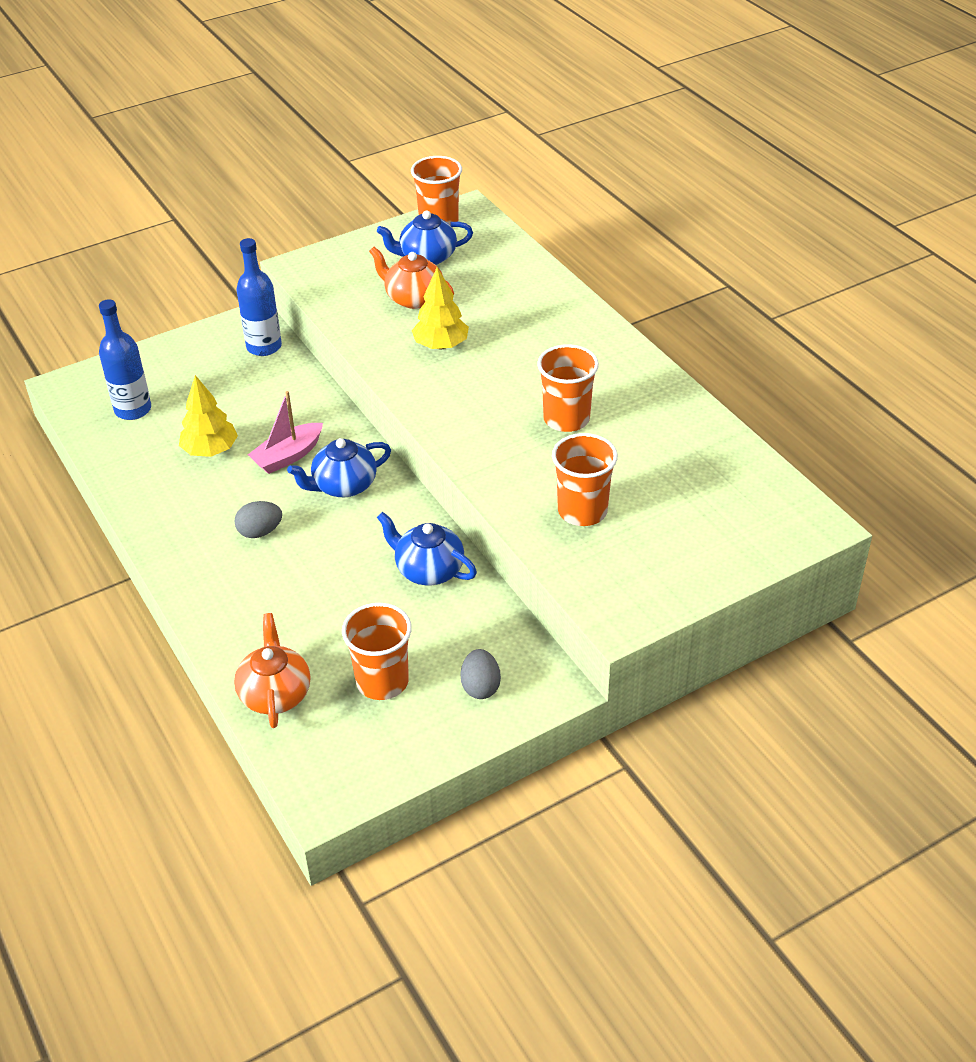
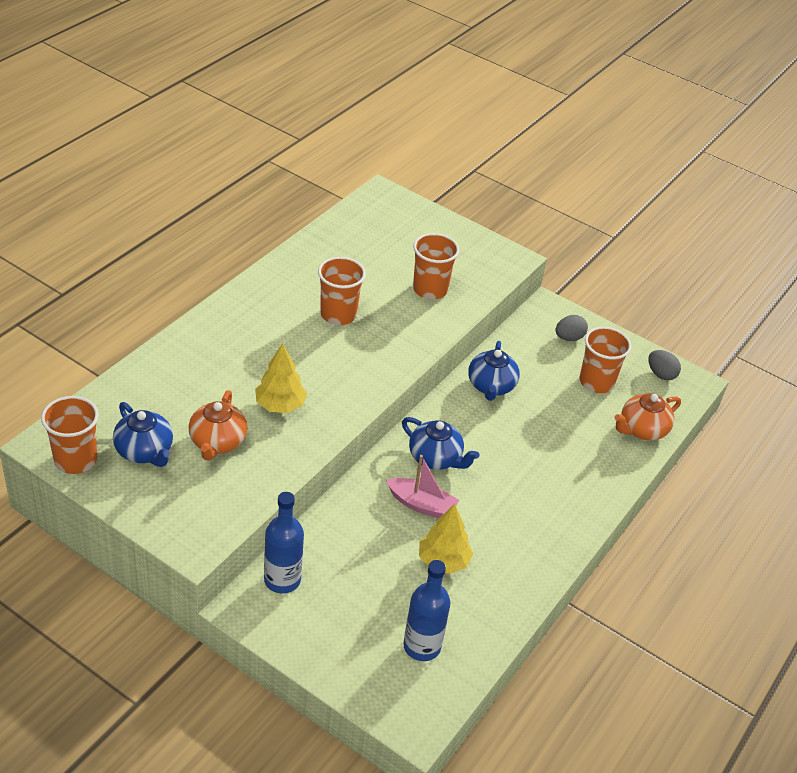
camera: 120 degrees left, 0 degrees up
(260, 532) = (513, 491): grey egg -> grey egg (661, 374)

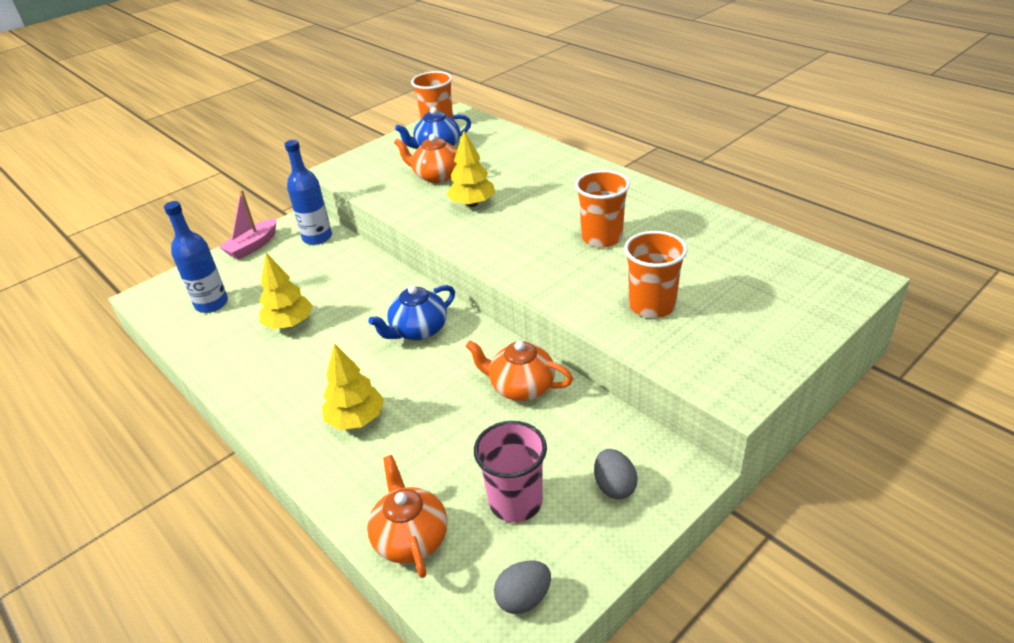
camera: 110 degrees right, 5 degrees down
(421, 505) = (361, 316): pink boat -> pink boat (253, 246)
(491, 386) = (521, 387): blue teapot -> orange teapot
(551, 480) = (356, 419): none -> yellow tree
(596, 382) = (515, 502): orange cup -> pink cup

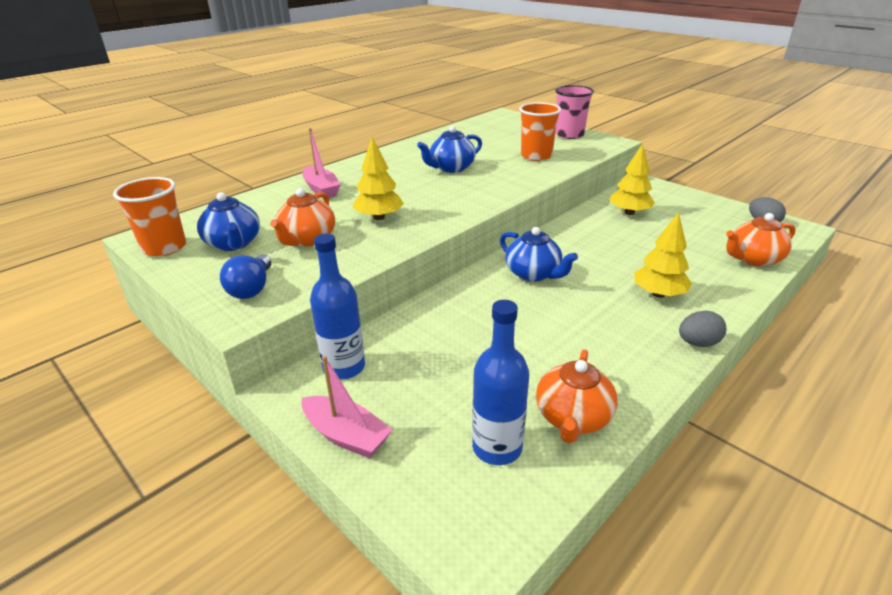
camera: 95 degrees left, 5 degrees down
(289, 324) = (533, 359): yellow tree -> yellow tree (629, 212)
(367, 167) = (252, 288): none -> blue light bulb
(515, 502) = (697, 226): pink cup -> pink cup (569, 135)
(521, 387) = (592, 227): orange teapot -> orange teapot (573, 418)
(541, 167) = (321, 189): none -> pink boat
(602, 238) = (451, 168): orange cup -> blue teapot
(614, 486) = (666, 199): grey egg -> grey egg (698, 343)

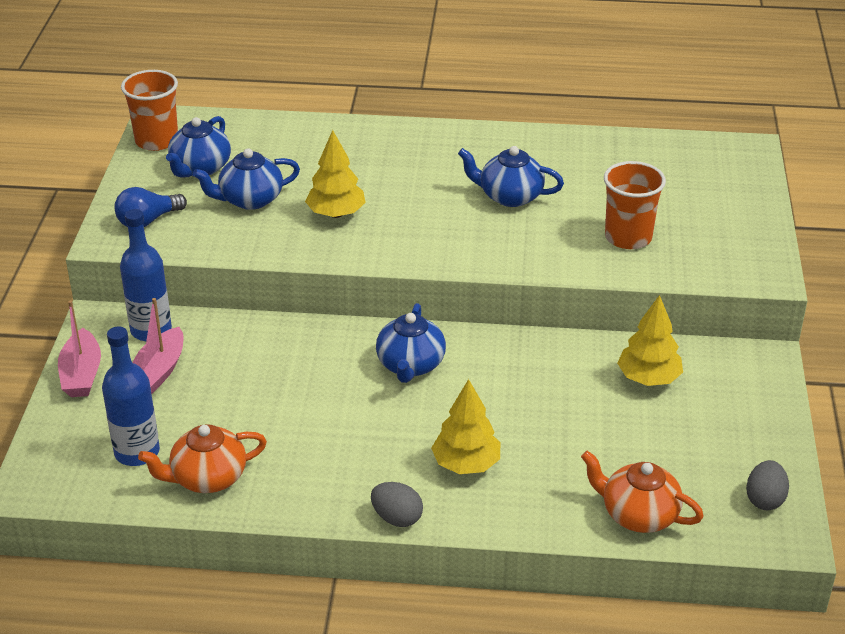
camera: 50 degrees right, 5 degrees up
(307, 239) = (249, 200): orange teapot -> blue teapot
(321, 189) = (352, 148): pink boat -> pink boat (158, 371)
(569, 135) = (744, 232): pink cup -> none

